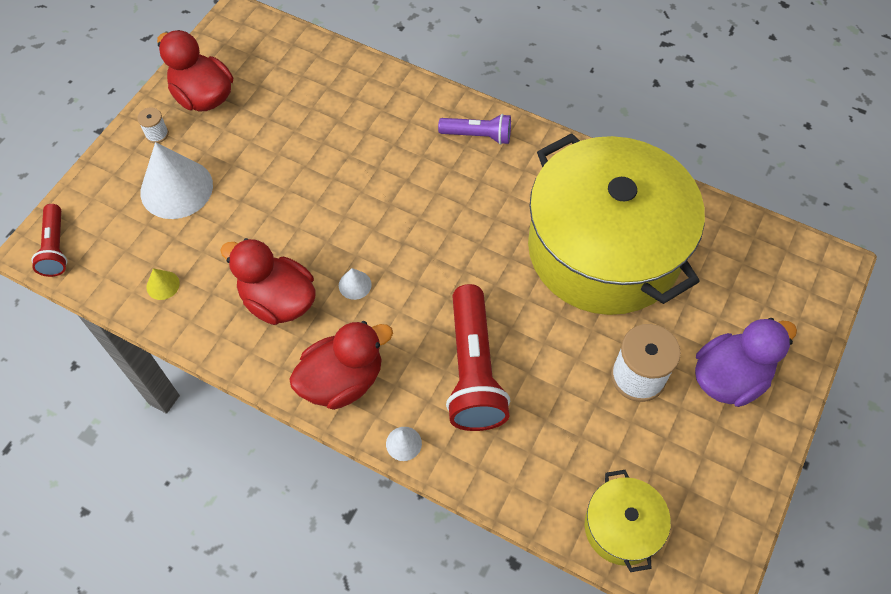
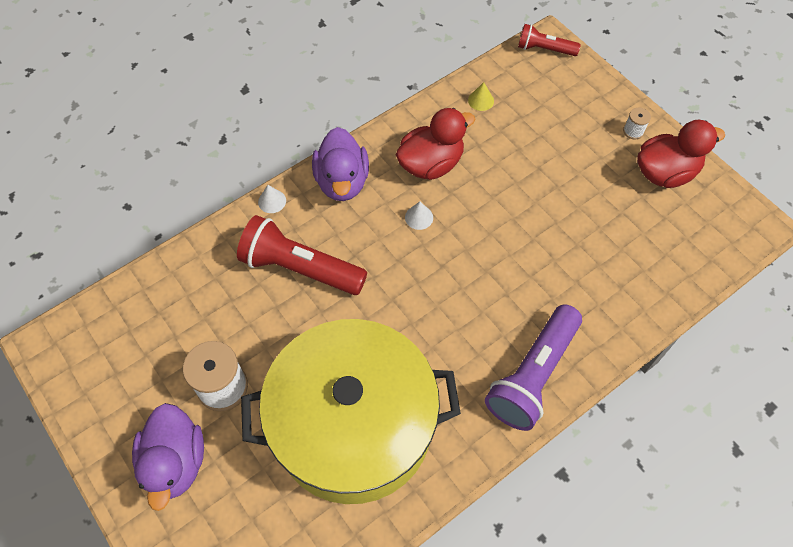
camera: 115 degrees right, 0 degrees up
(176, 188) = (569, 130): white cone -> none
(342, 380) = (342, 182): red duck -> purple duck
(478, 136) = (532, 375): purple flashlight -> purple flashlight, size x1.77
(622, 527) = (123, 311): yellow pot -> none

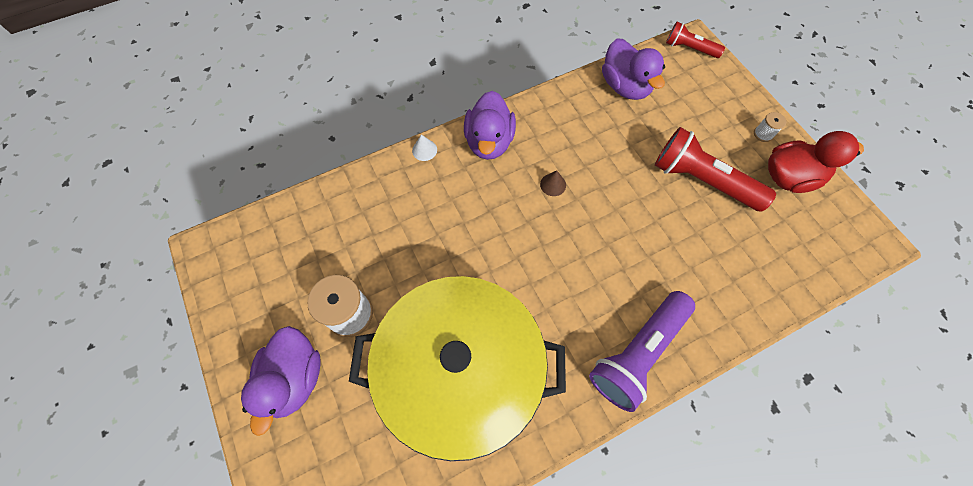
camera: 10 degrees right, 5 degrees up
(300, 268) = (439, 214): red flashlight -> red flashlight (702, 180)
(419, 217) = (553, 184): white cone -> brown cone
(431, 164) = (571, 137): red duck -> none
(481, 100) = (625, 86): yellow cone -> purple duck

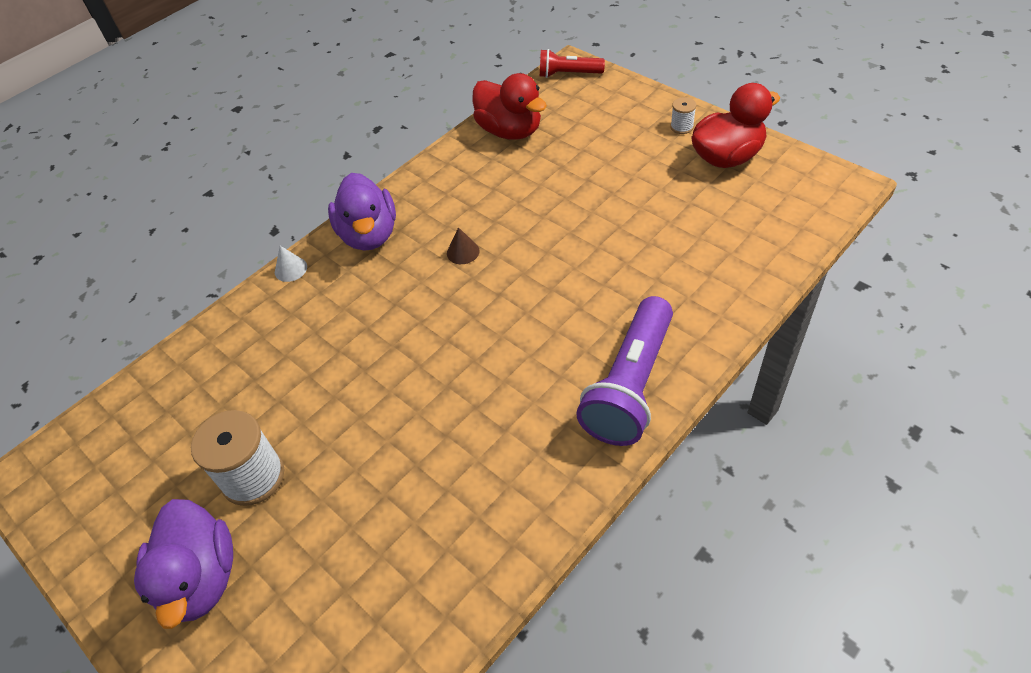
camera: 15 degrees left, 15 degrees down
(461, 372) = (423, 486): yellow pot -> none
(625, 86) = (510, 131): purple duck -> red duck
(702, 180) = (633, 191): red flashlight -> none

